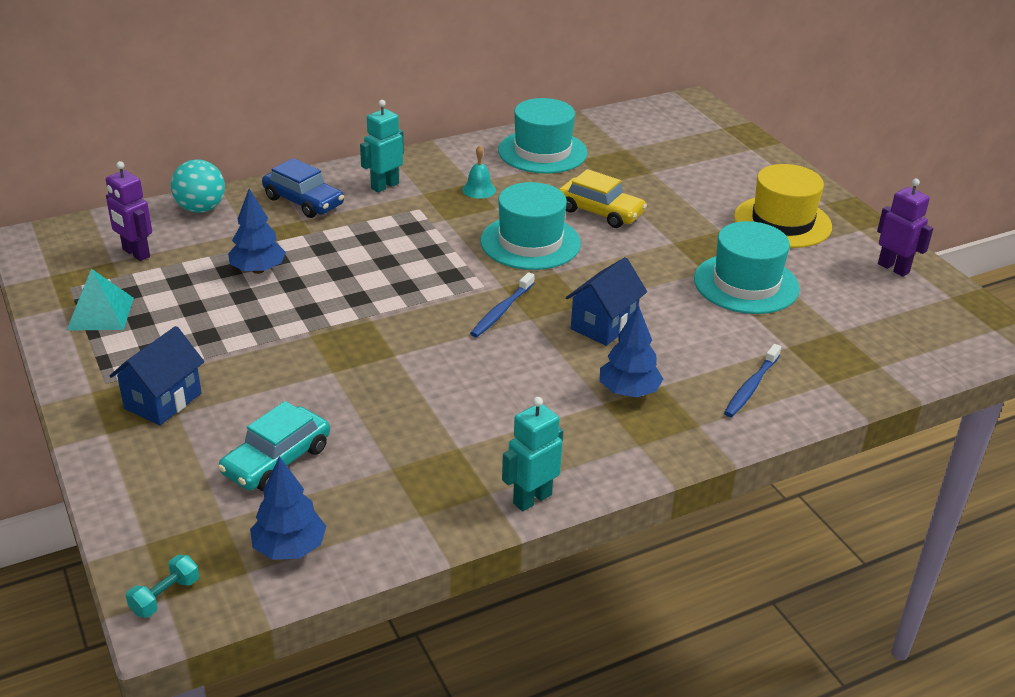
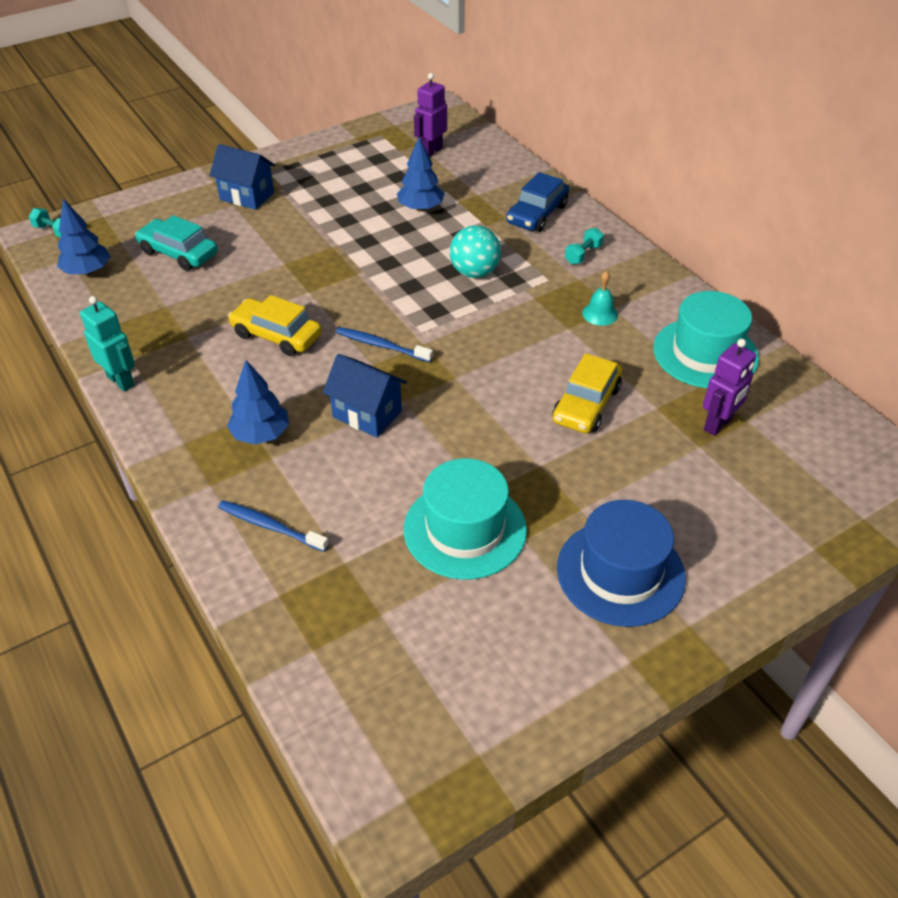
camera: 85 degrees right, 10 degrees up
(100, 313) = (349, 153): turquoise pyramid -> none
(201, 209) = (506, 167): turquoise ball -> turquoise ball (474, 272)
(384, 186) = (583, 254): turquoise robot -> turquoise dumbbell
(470, 379) = (276, 335): none -> yellow car
(530, 242) = (507, 356): turquoise hat -> none
(782, 222) = (620, 572): yellow hat -> blue hat
(893, 268) = (537, 691): purple robot -> purple robot (718, 424)

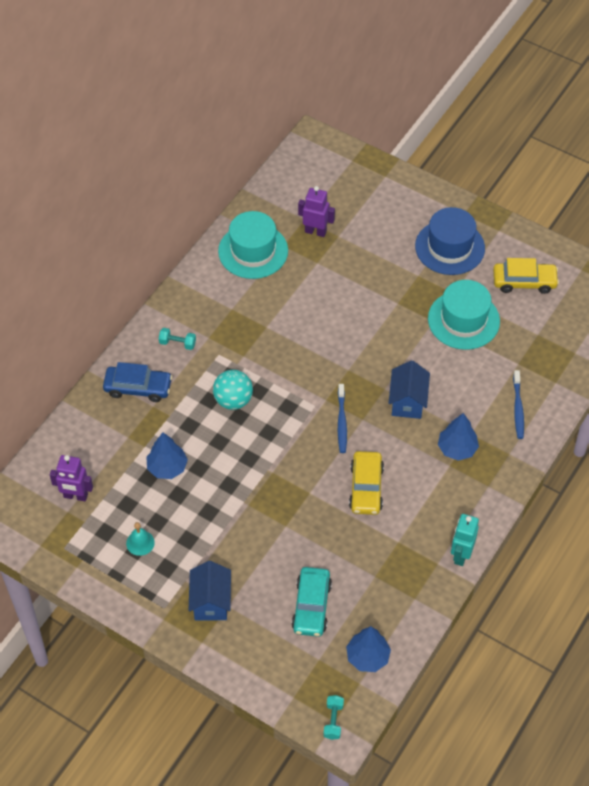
camera: 115 degrees left, 10 degrees up
(586, 404) = (334, 296): yellow car -> yellow car (524, 282)
(600, 314) = (242, 314): turquoise bell -> turquoise bell (140, 543)

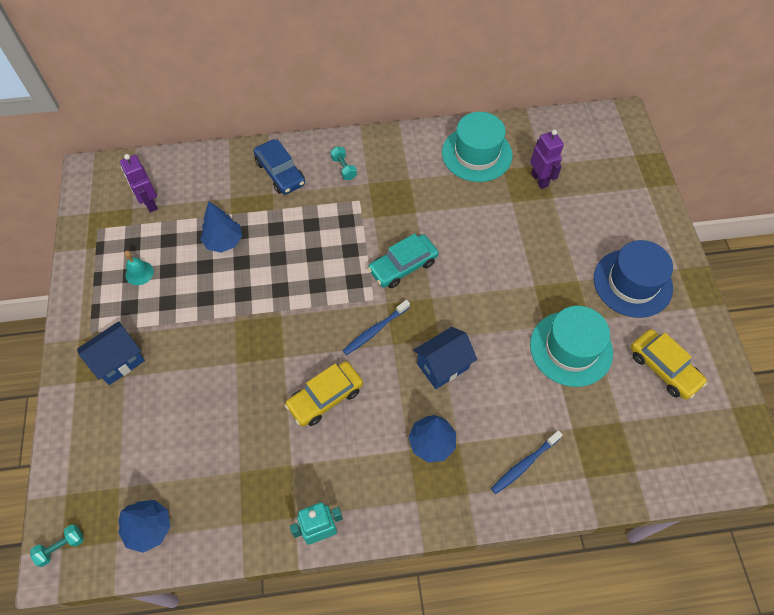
camera: 50 degrees right, 5 degrees up
(233, 400) = (325, 240): turquoise ball -> none
(311, 606) = (169, 441): turquoise car -> turquoise car (403, 266)

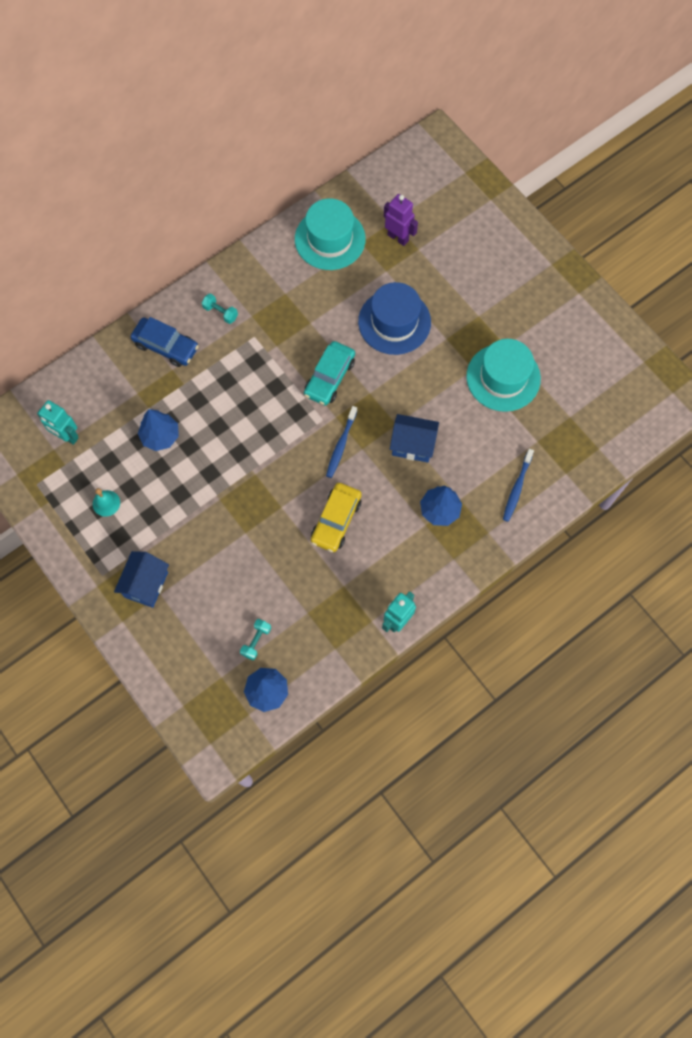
camera: 30 degrees left, 10 degrees up
(61, 547) = (209, 742): turquoise dumbbell -> turquoise dumbbell (256, 641)
(149, 203) = (66, 436): purple robot -> turquoise robot
(443, 366) = (412, 445): blue house -> blue house turned 75 degrees clockwise
(632, 283) = (522, 295): blue hat -> blue hat (394, 322)
(663, 368) = (580, 356): yellow car -> none

